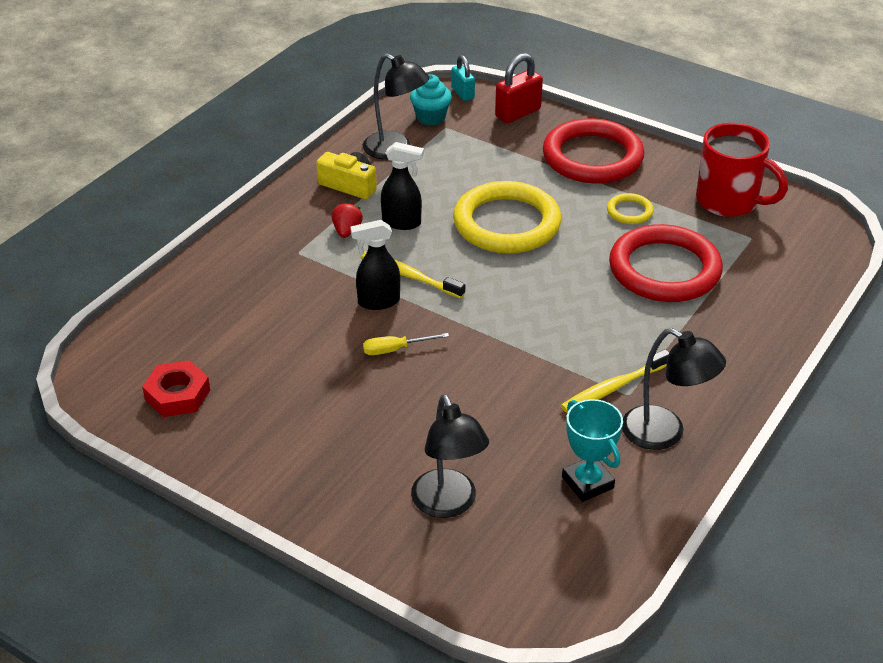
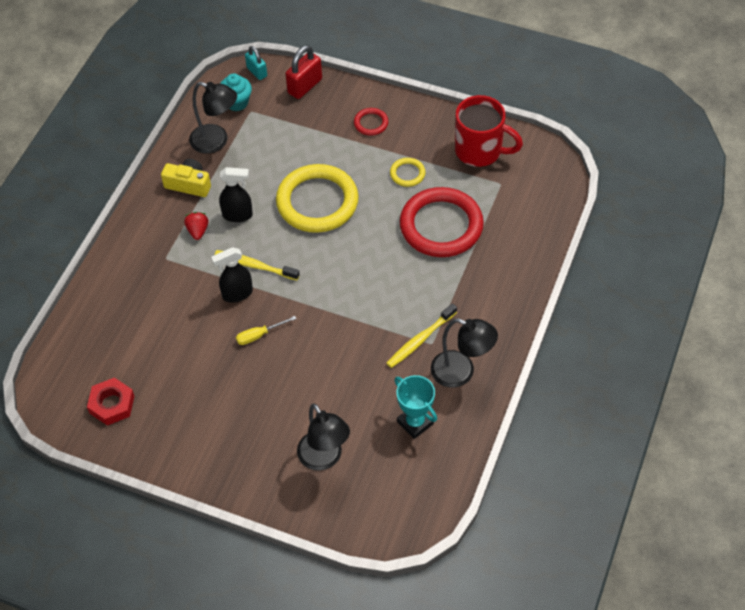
camera: 10 degrees left, 15 degrees up
(592, 157) = (371, 123): red ring -> red ring, size x0.44

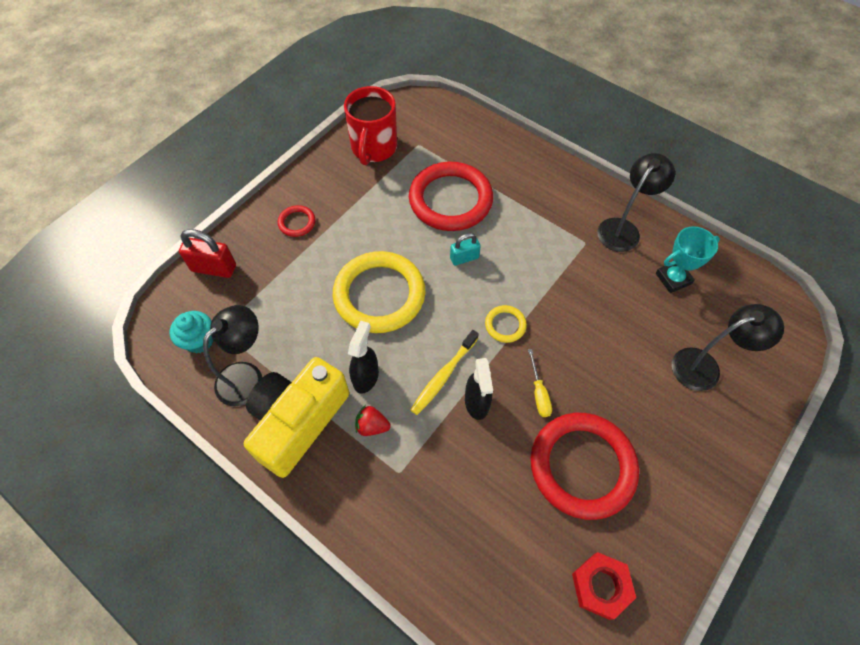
camera: 75 degrees left, 5 degrees up
(189, 184) = (298, 421): yellow camera -> yellow camera, size x1.85
(203, 377) = (582, 466): none -> red ring
(257, 72) = (165, 309): turquoise padlock -> turquoise padlock (464, 258)
(305, 86) = (214, 268): red padlock -> red padlock turned 45 degrees counterclockwise
(407, 174) = (376, 209): yellow ring -> yellow ring (505, 325)
(420, 340) = (579, 250): yellow toothbrush -> none
(480, 151) = (373, 148): red mug -> red mug turned 150 degrees clockwise

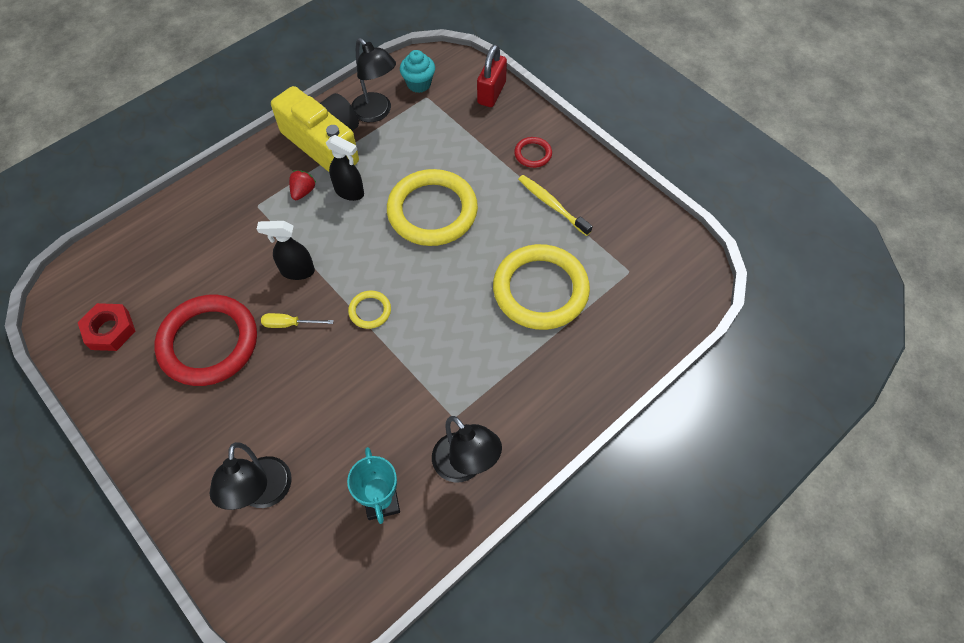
camera: 100 degrees right, 0 degrees up
(373, 148) = (627, 227): red mug -> none
(443, 376) = (332, 250): yellow toothbrush -> yellow toothbrush (552, 205)
(450, 200) = (540, 290): red ring -> yellow ring
(464, 258) = (459, 289): turquoise padlock -> none

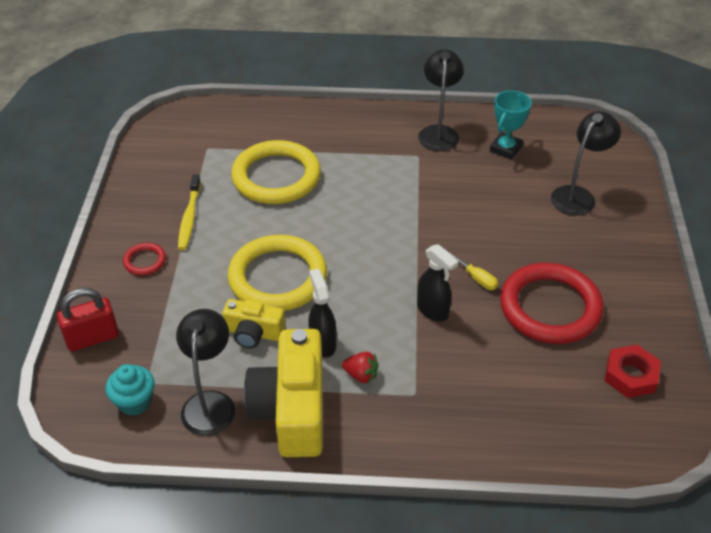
camera: 135 degrees left, 15 degrees down
(303, 191) = (361, 375): red strawberry -> red strawberry turned 135 degrees counterclockwise
(370, 311) = (406, 244): yellow ring -> none
(401, 165) = (253, 333): none -> yellow camera

